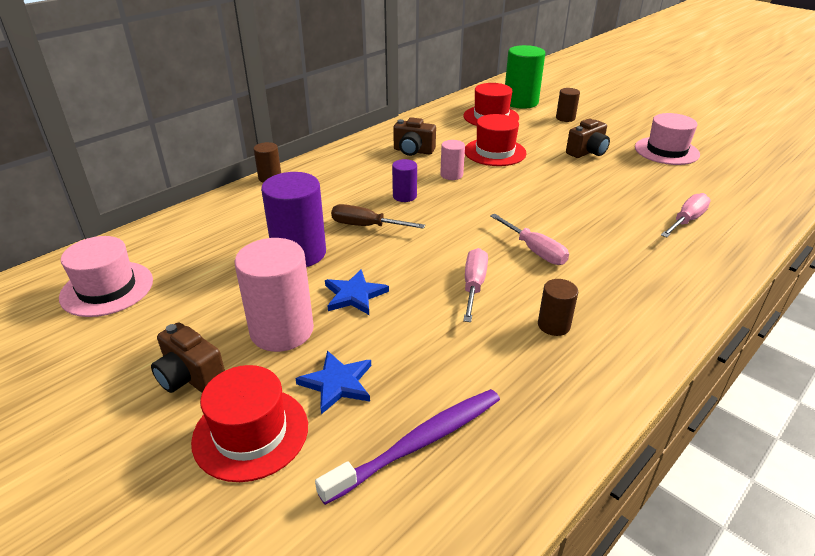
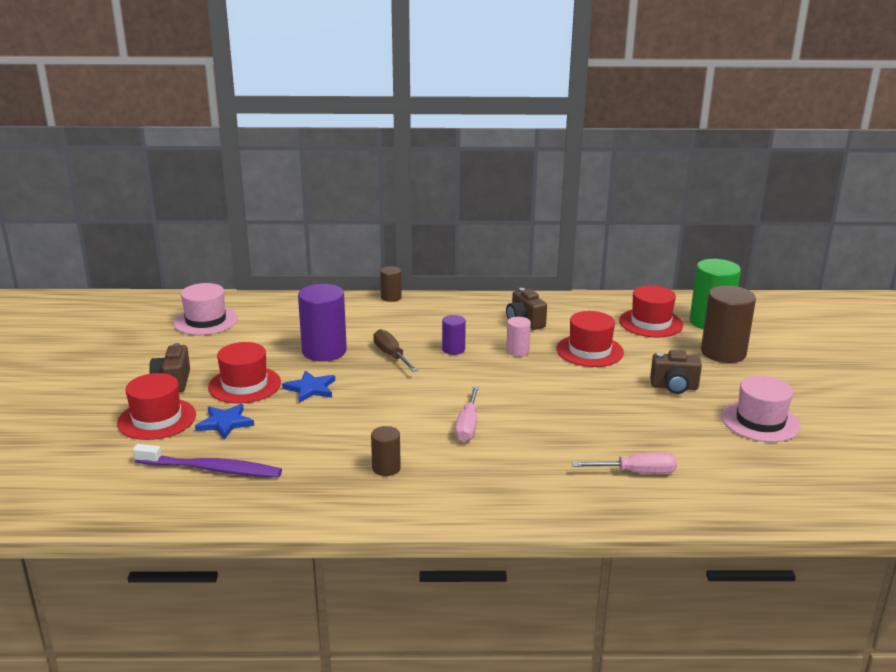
camera: 45 degrees right, 10 degrees down
(282, 330) = (244, 385): pink cylinder -> red hat
(473, 286) = (385, 422): pink screwdriver -> none
(565, 118) = (723, 353): brown cylinder -> brown cylinder, size x1.92

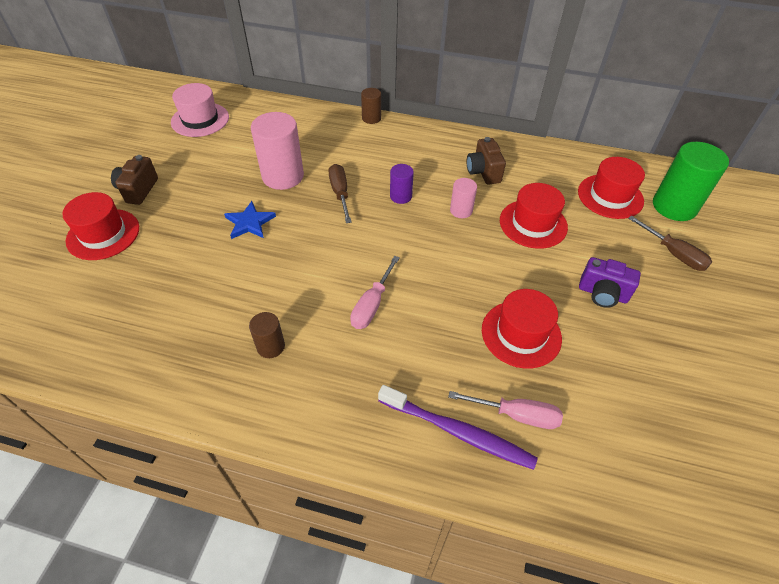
camera: 15 degrees right, 25 degrees up
(211, 469) = (117, 310): purple toothbrush -> purple toothbrush (458, 432)
(225, 423) = (156, 252): blue star -> none
(244, 385) = (195, 206): red hat -> red hat (521, 334)
(324, 351) = (283, 176): purple cylinder -> pink cylinder
(674, 387) = (602, 294): brown camera -> purple camera
(723, 353) = (673, 253): brown cylinder -> brown screwdriver
(760, 421) = (681, 367): pink hat -> none

